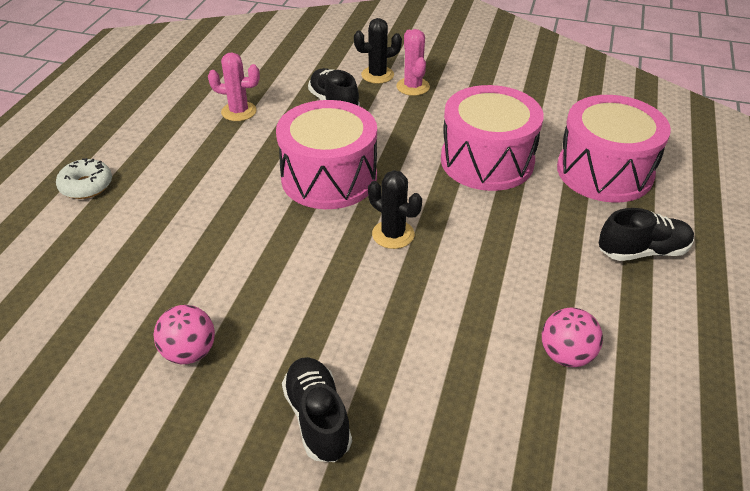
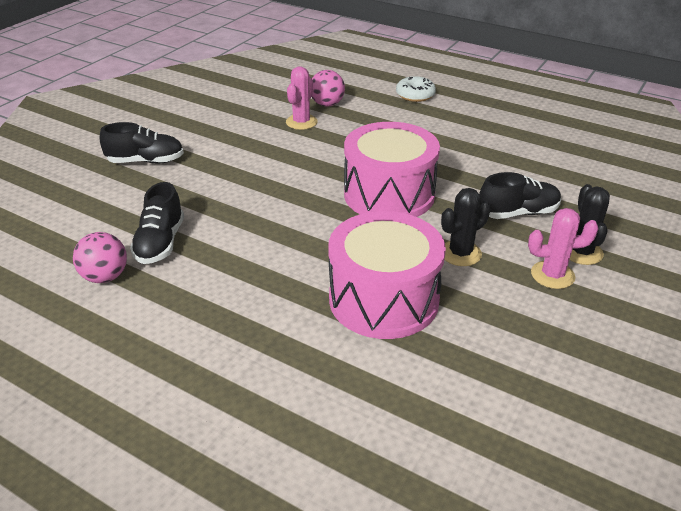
camera: 105 degrees right, 5 degrees down
(189, 352) = (230, 125): pink ball -> pink ball (327, 104)
(239, 111) = (509, 159): pink cactus -> pink cactus (301, 122)
(393, 234) = (296, 216): black cactus -> black cactus (460, 253)
(604, 171) = (328, 398): pink drum -> none
(642, 251) = (181, 376): black shoe -> black shoe (160, 243)

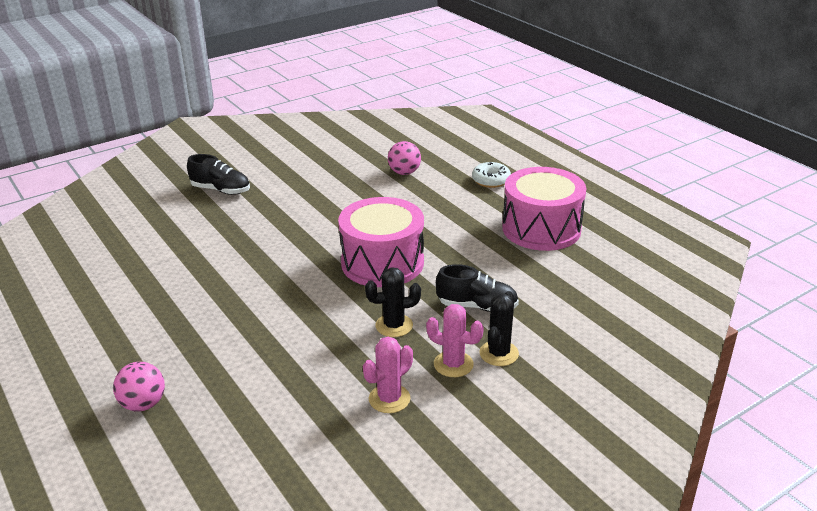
camera: 25 degrees right, 5 degrees down
(105, 277) = (124, 270): pink ball -> pink ball (143, 404)
(160, 243) = (179, 256): black shoe -> none
(301, 122) = (368, 184): pink cactus -> pink cactus (389, 399)
(383, 299) = (300, 343): pink drum -> pink drum (541, 229)

